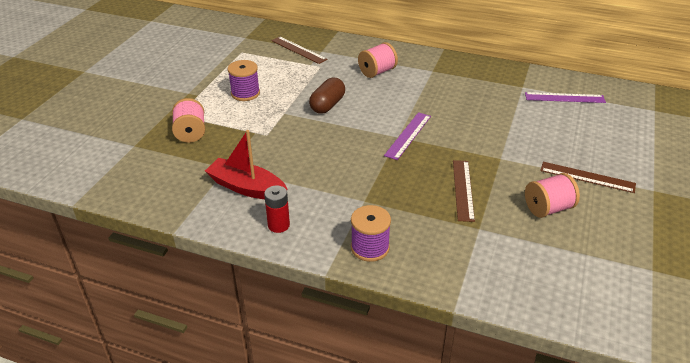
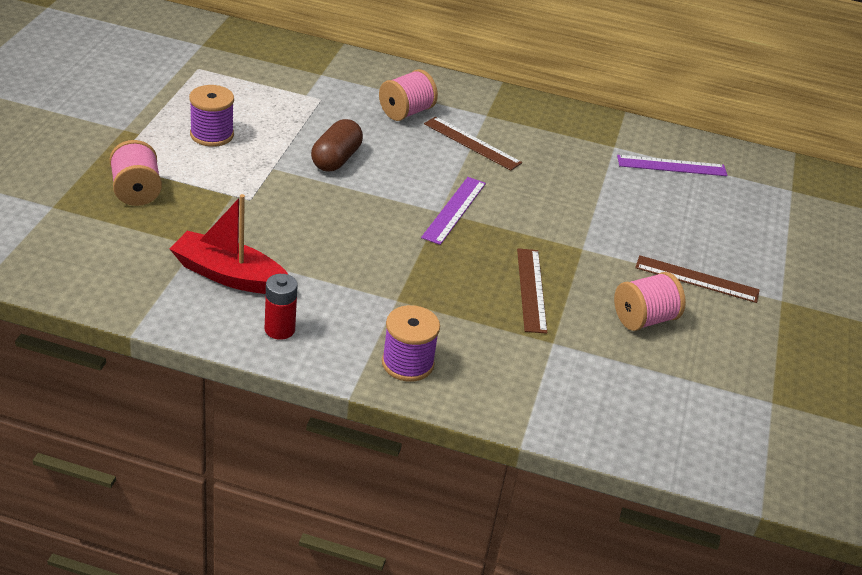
camera: 10 degrees left, 0 degrees up
(298, 50) = (286, 70): brown ruler -> brown ruler (472, 143)

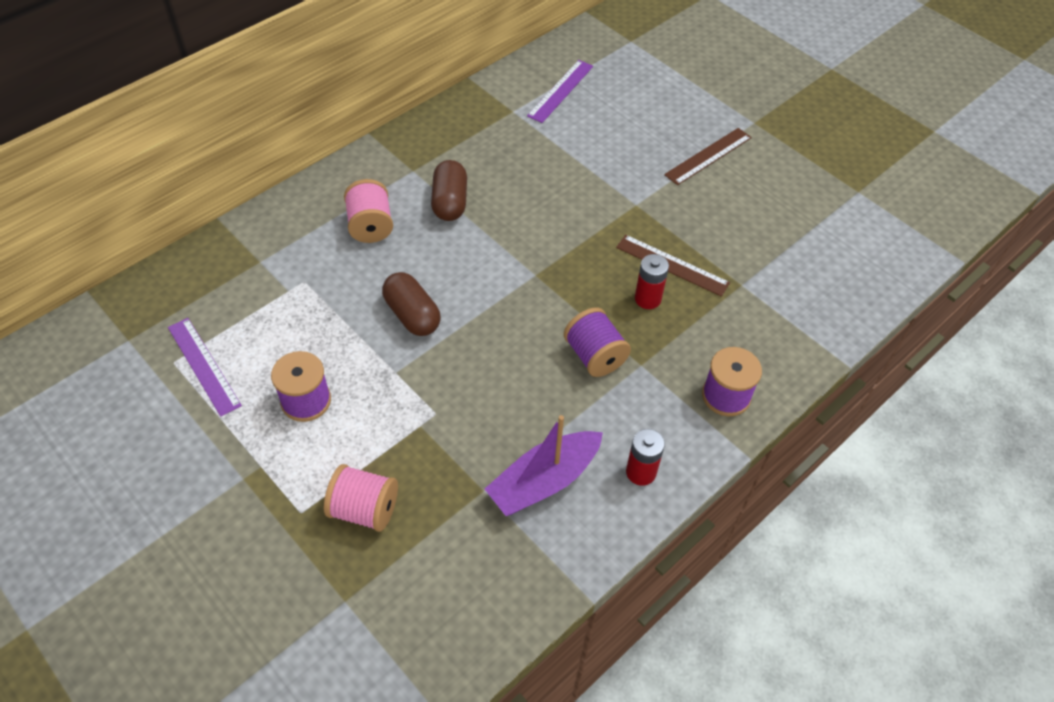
camera: 55 degrees left, 15 degrees up
(228, 275) = (544, 481): red boat -> purple boat
(382, 269) = (594, 356): none -> purple spool
(454, 210) = (540, 263): purple ruler -> purple ruler (204, 365)
(472, 143) = (450, 202): brown ruler -> brown capsule
(476, 284) = (647, 299): none -> red battery
(644, 319) = (740, 213): pink spool -> none

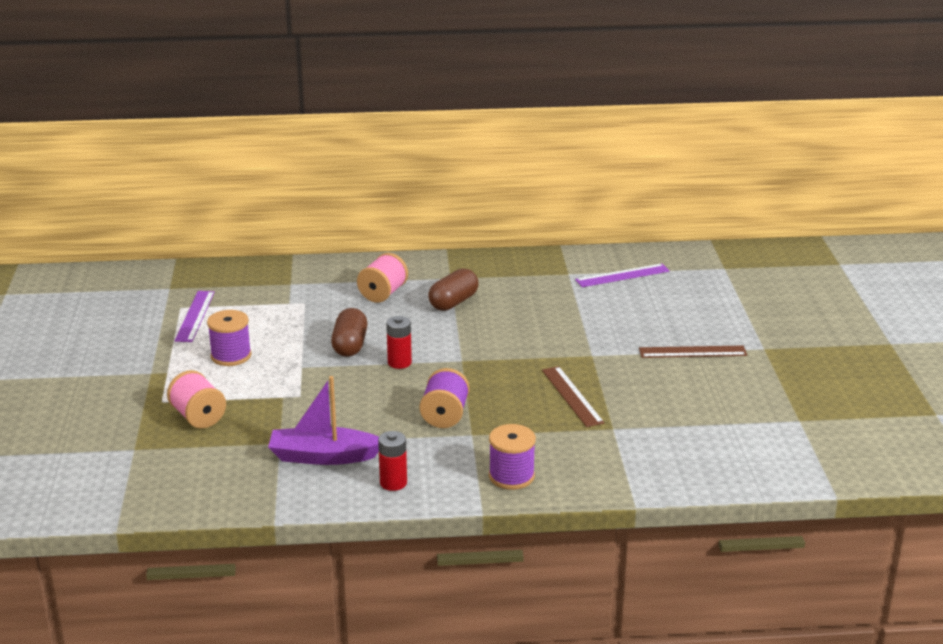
camera: 40 degrees right, 25 degrees down
(647, 299) = (526, 405): red battery -> red battery (399, 362)

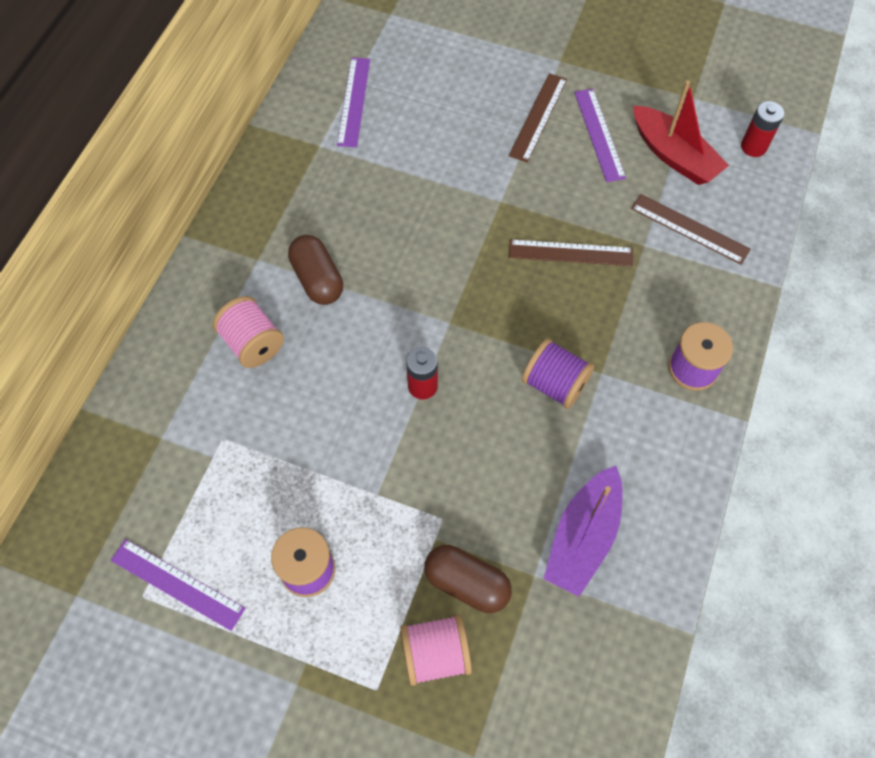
camera: 65 degrees left, 35 degrees up
(350, 345) = (356, 424): brown capsule -> brown capsule (467, 583)
(393, 483) = (662, 483): red battery -> red battery (753, 147)
(651, 447) = (689, 229): none -> brown ruler
(705, 383) = (599, 134): none -> purple ruler
(722, 423) = (674, 155): none -> red boat

